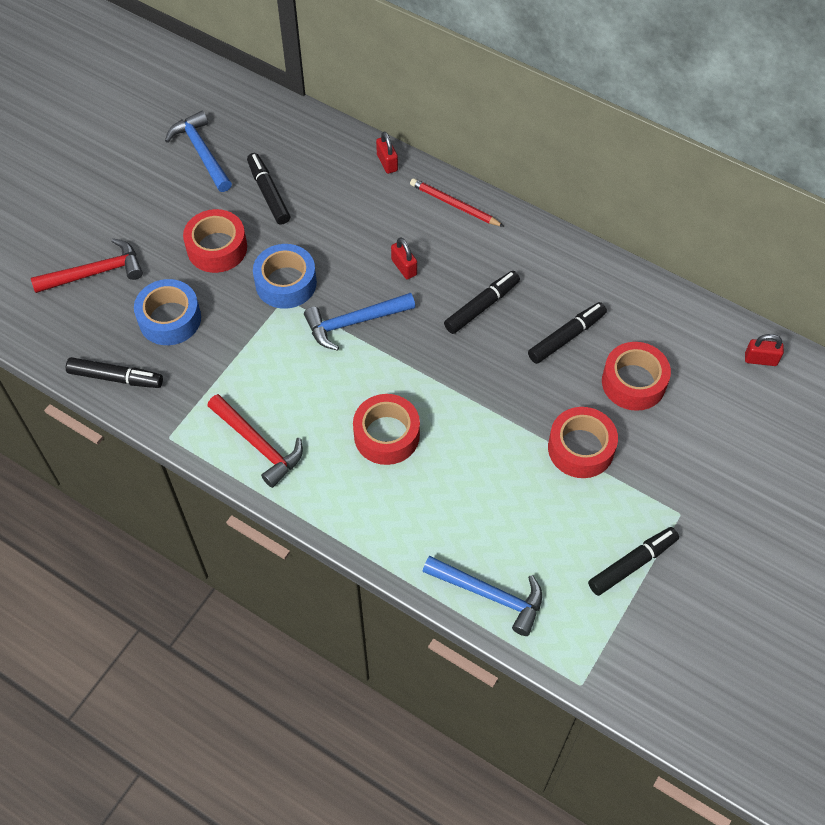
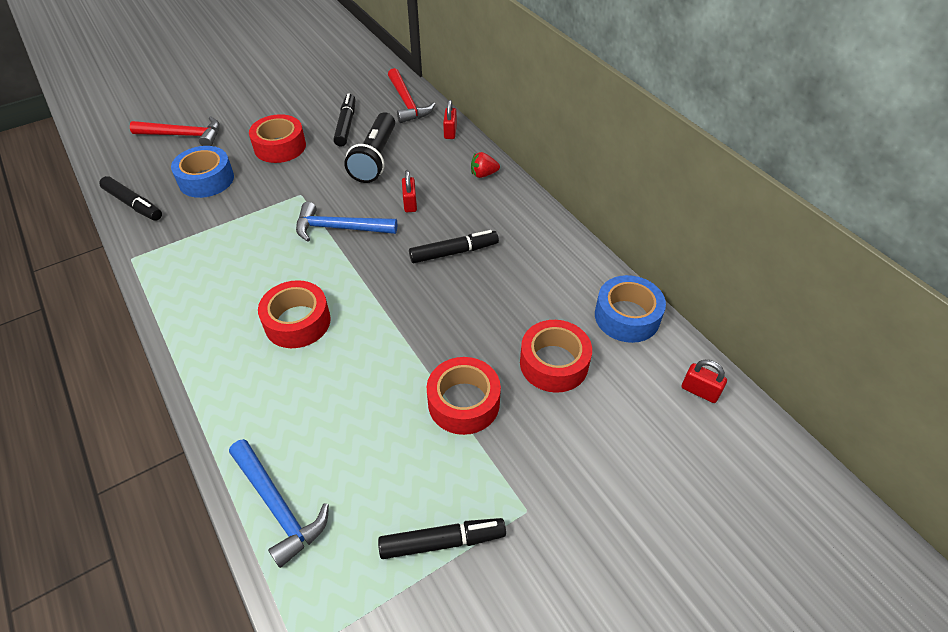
camera: 25 degrees right, 10 degrees down
(201, 153) = (320, 89): blue hammer -> none
(258, 444) = (190, 289): red hammer -> red hammer (407, 103)
(286, 283) = (310, 184): blue tape -> blue tape (627, 316)
(331, 225) = (375, 158): none -> black flashlight
(454, 205) = (483, 174): red pencil -> red strawberry
(566, 337) = (513, 302): black marker -> none

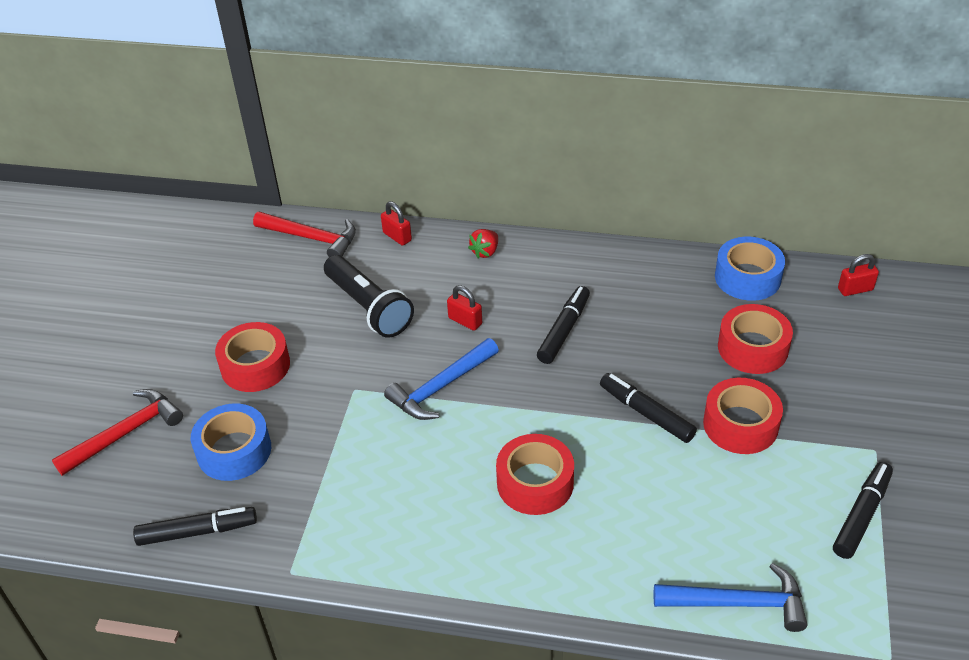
camera: 45 degrees left, 5 degrees down
(346, 125) = (287, 299): black marker -> black marker (646, 413)

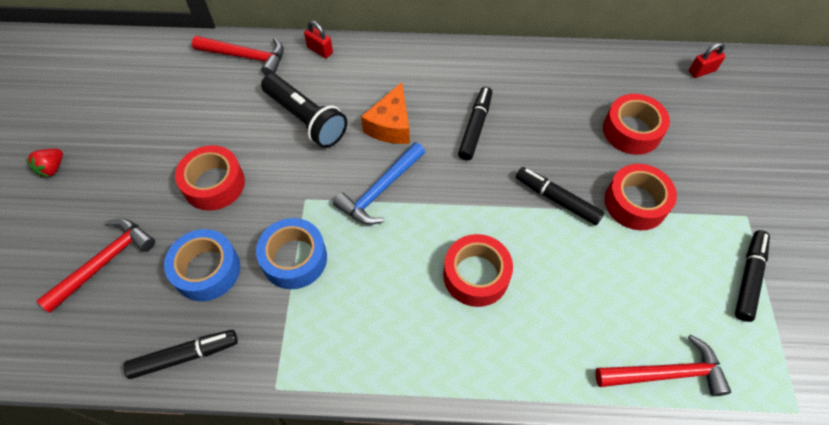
camera: 10 degrees left, 15 degrees up
(465, 321) = (390, 125): red padlock -> orange cheese
(485, 252) = (397, 59): red strawberry -> red strawberry (52, 168)
(737, 603) = (665, 373): blue hammer -> red hammer
(747, 277) = (615, 67): blue tape -> blue tape (294, 259)

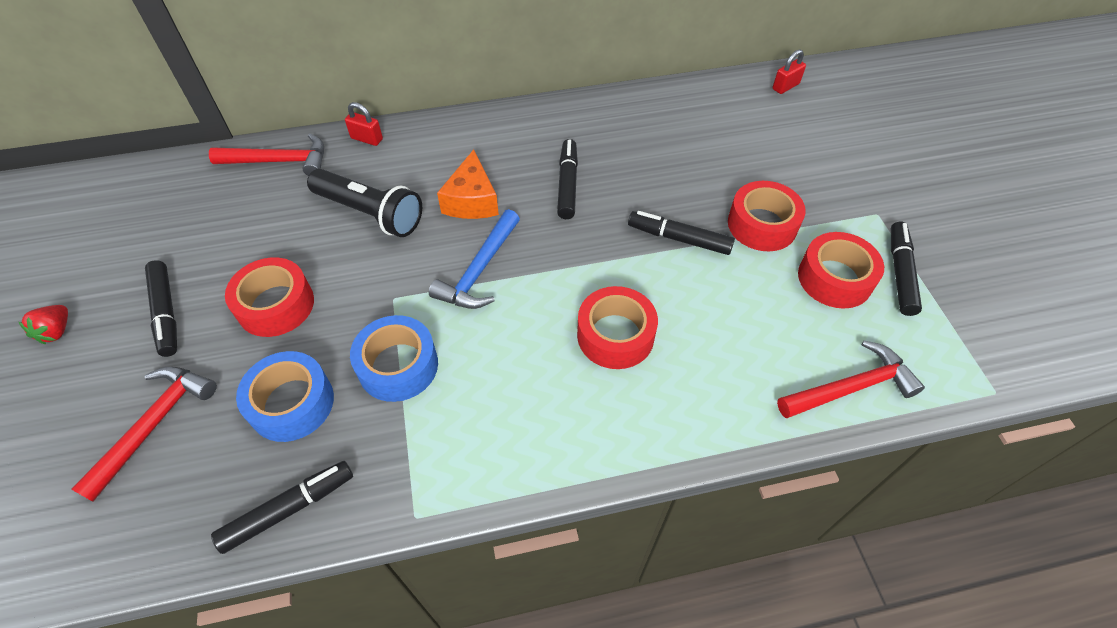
camera: 15 degrees left, 5 degrees down
(132, 171) = (166, 313): none -> black marker
(631, 131) = (734, 156): red tape -> red tape (834, 278)

